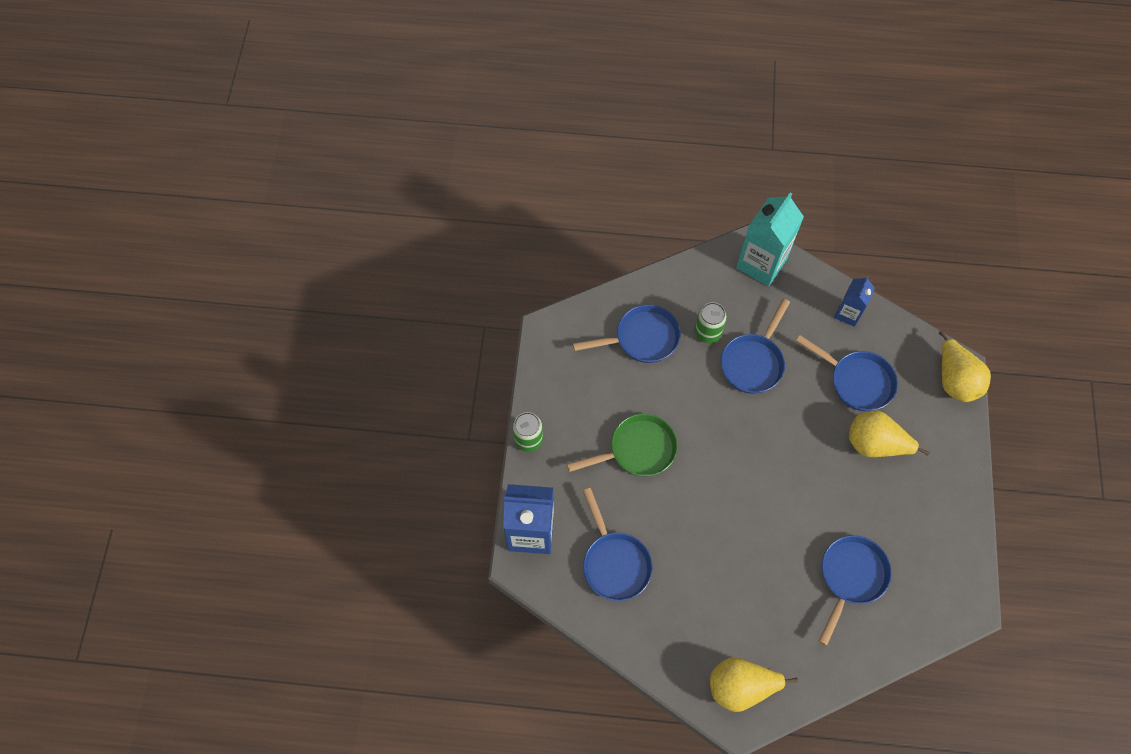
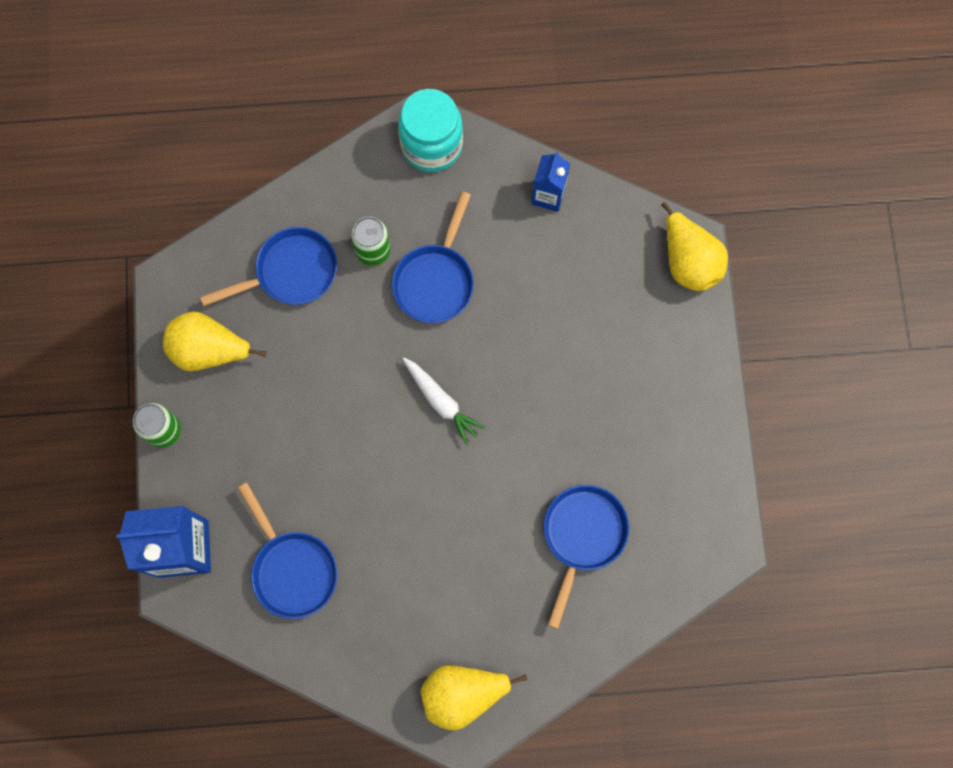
camera: 10 degrees left, 10 degrees up
(637, 450) = (303, 420): green pan -> none
(748, 454) = (441, 402): none -> white carrot
(761, 263) = (432, 145): turquoise carton -> turquoise jar
(856, 381) = (567, 283): blue pan -> none
(875, 444) = (597, 362): yellow pear -> yellow pear (209, 350)

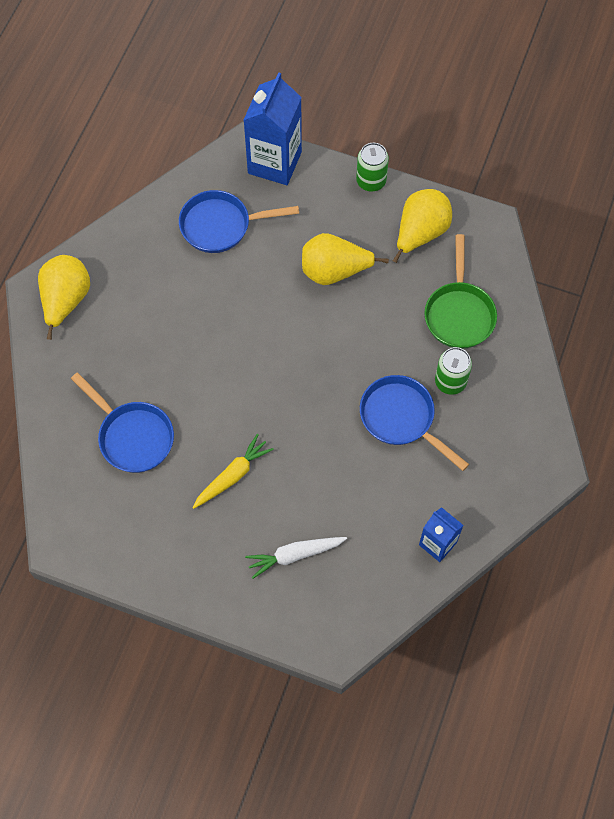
camera: 115 degrees right, 10 degrees down
(290, 272) = (459, 313): blue pan -> green pan
(432, 145) = (527, 467): turquoise jar -> none
(441, 402) = (295, 379): white carrot -> white carrot (295, 555)
(575, 415) = (232, 476): none -> yellow carrot
(688, 261) = (320, 636): yellow pear -> yellow pear (334, 271)

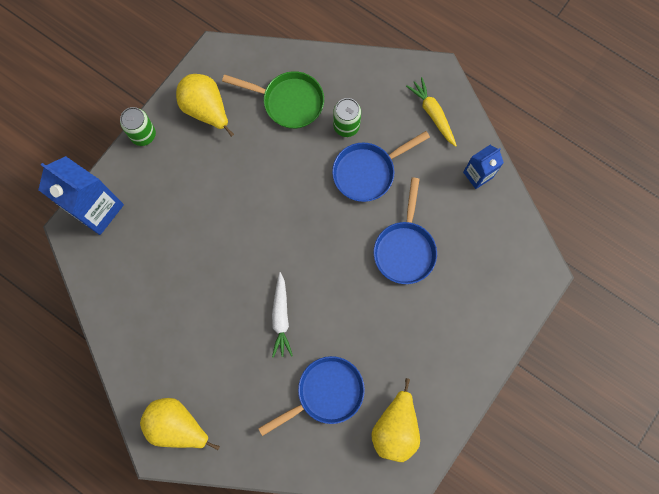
camera: 75 degrees left, 10 degrees up
(221, 225) = (145, 270): blue pan -> blue pan (405, 249)
(232, 476) = (383, 317): yellow carrot -> yellow carrot (433, 114)
(295, 555) = (462, 285): white carrot -> white carrot (281, 317)
(334, 271) = (220, 188): yellow pear -> yellow pear (395, 428)

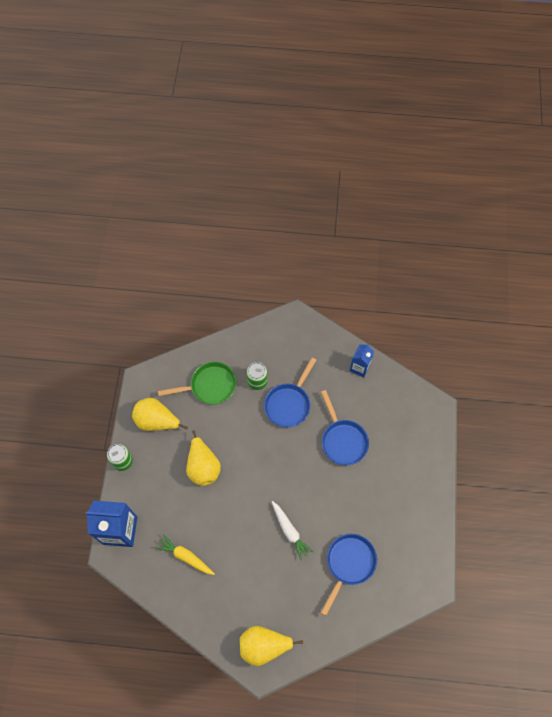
camera: 30 degrees left, 10 degrees down
(395, 428) = (407, 560): yellow pear -> yellow pear (203, 467)
(433, 114) = (308, 344): yellow carrot -> yellow carrot (185, 557)

